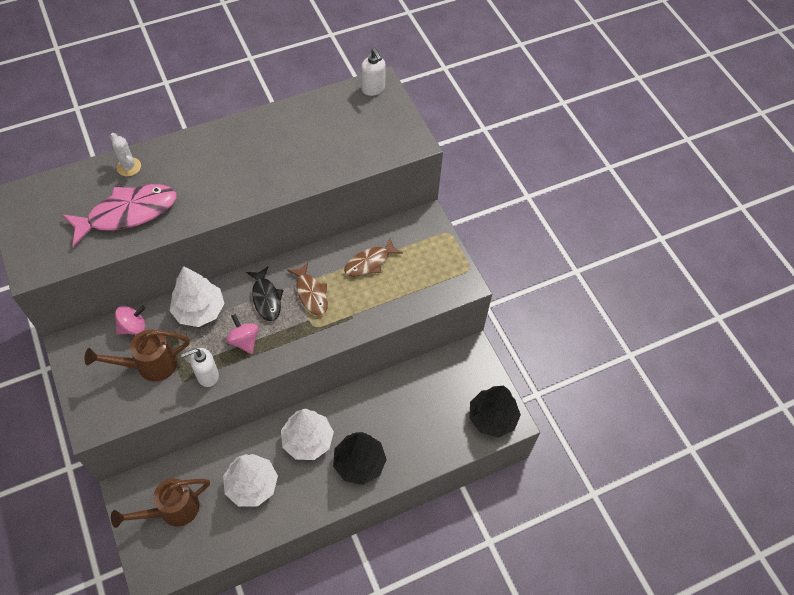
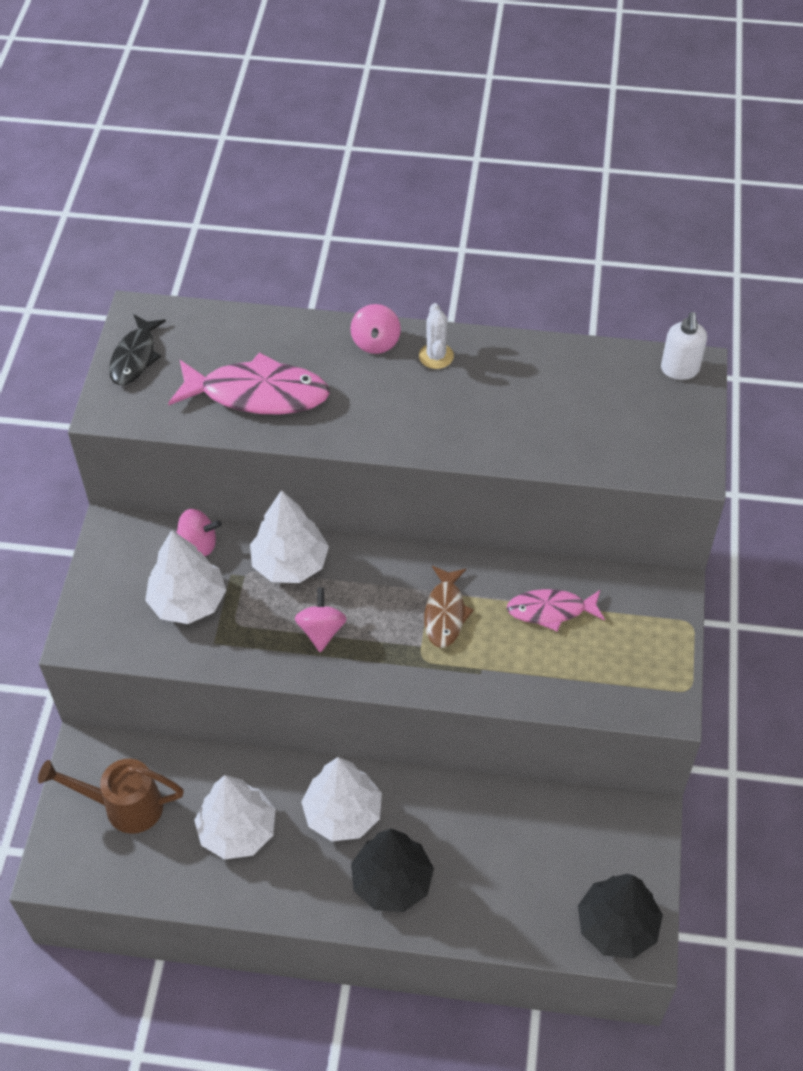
camera: 35 degrees right, 5 degrees down
(129, 167) = (295, 336): white cactus -> white cactus (436, 356)
(149, 365) = (188, 602): brown watering can -> white tree
(184, 149) = (376, 342): none -> pink spinning top
(207, 375) = (249, 651): white soap dispenser -> none
(266, 298) = (383, 590): black fish -> black fish (135, 357)
(369, 262) = (551, 610): brown fish -> pink fish

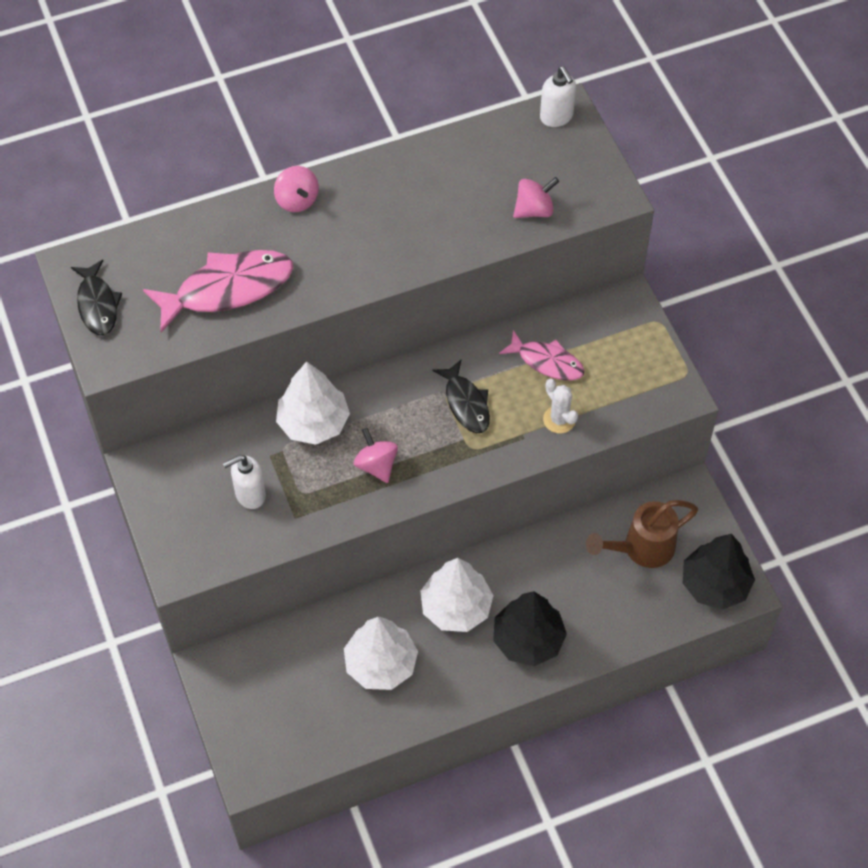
camera: 30 degrees left, 5 degrees up
(123, 806) = (273, 693): brown watering can -> brown watering can (641, 549)
(188, 602) = (250, 495): white tree -> white soap dispenser
(198, 544) = (225, 443): pink spinning top -> pink spinning top (534, 210)
(436, 356) = (355, 190): white cactus -> white cactus (559, 419)
(445, 613) = (466, 403): brown fish -> black fish
(551, 610) = (547, 362): pink fish -> pink fish turned 120 degrees counterclockwise

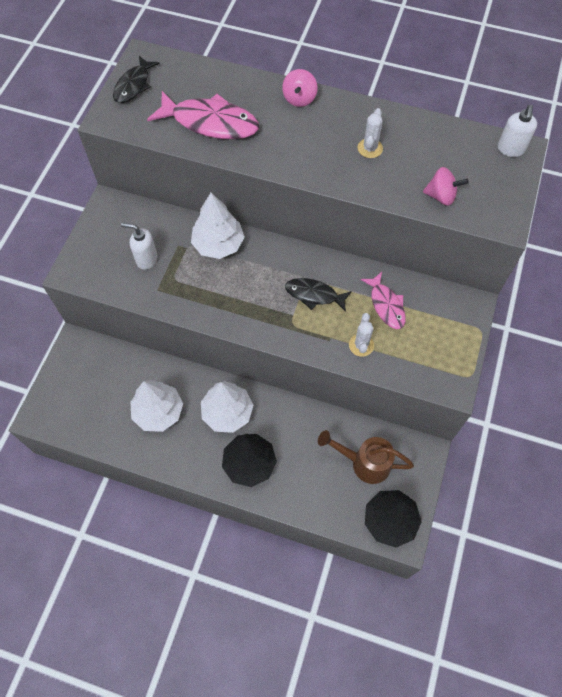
camera: 40 degrees right, 5 degrees up
(376, 465) = (229, 293): pink spinning top -> none
(420, 206) = (370, 148): none -> white cactus
(466, 403) = (314, 295): black fish -> black fish turned 90 degrees clockwise

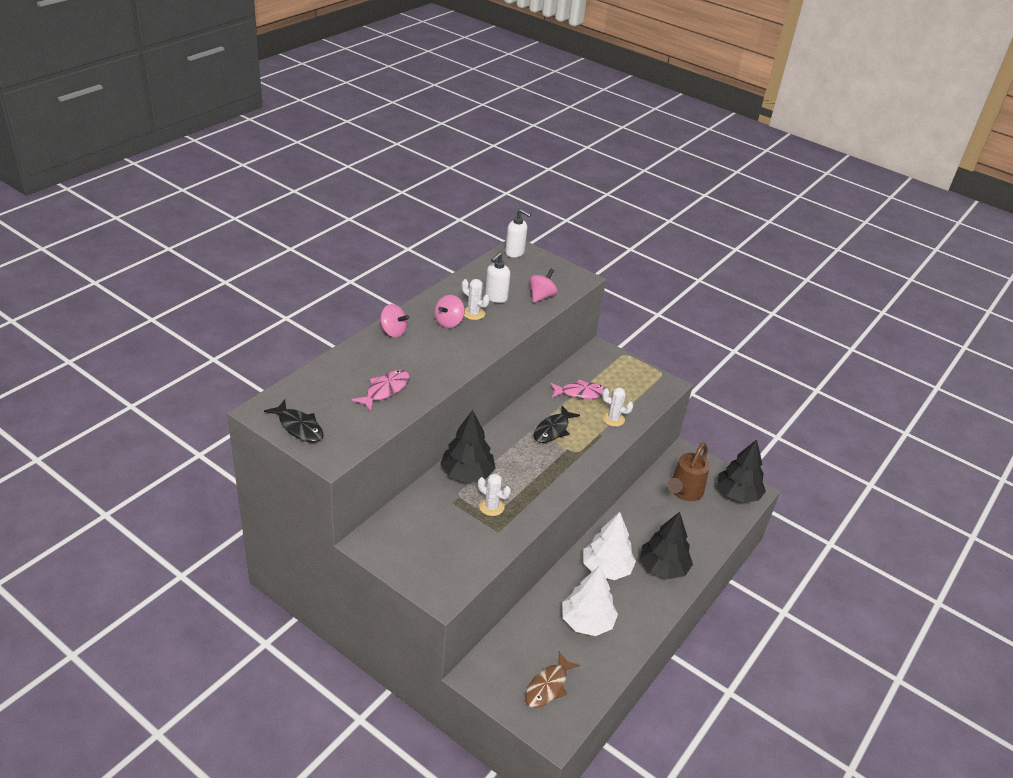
camera: 75 degrees left, 25 degrees down
(81, 399) = (548, 686): none -> brown fish
(146, 259) = (457, 530): white soap dispenser -> white soap dispenser (496, 297)
(185, 275) = (491, 507): none -> white cactus
(210, 122) = (385, 390): pink fish -> pink fish, size x0.61
(218, 244) = (467, 473): white tree -> black tree
(342, 134) = (449, 322): none -> pink spinning top

